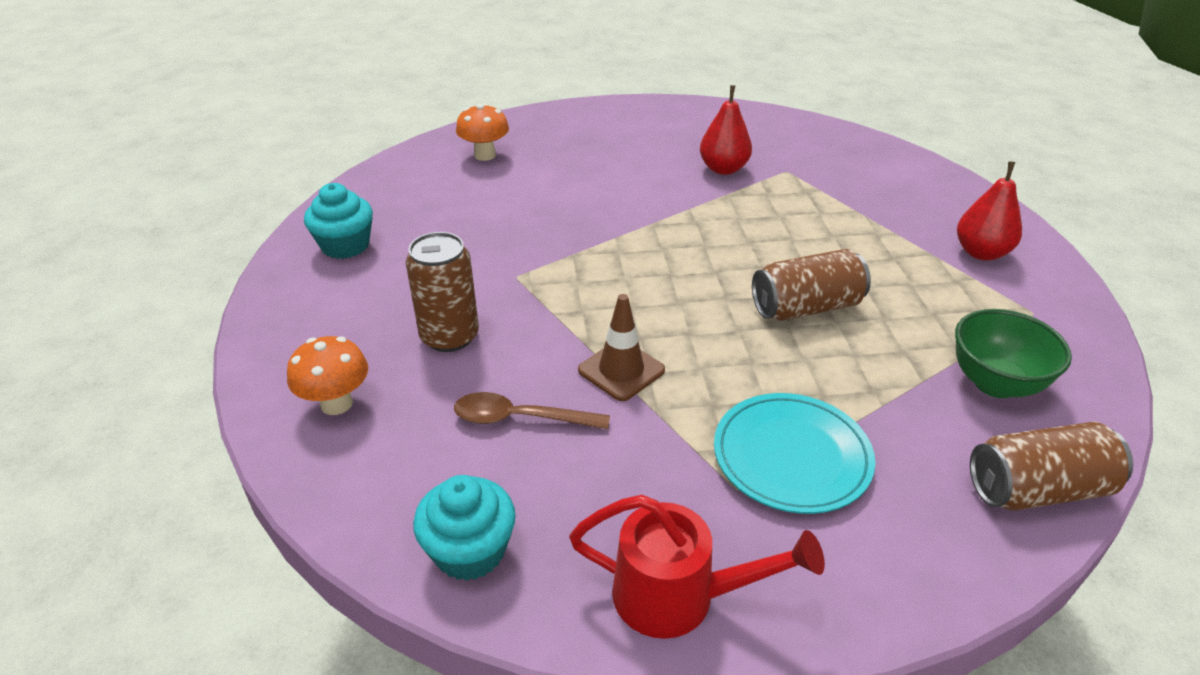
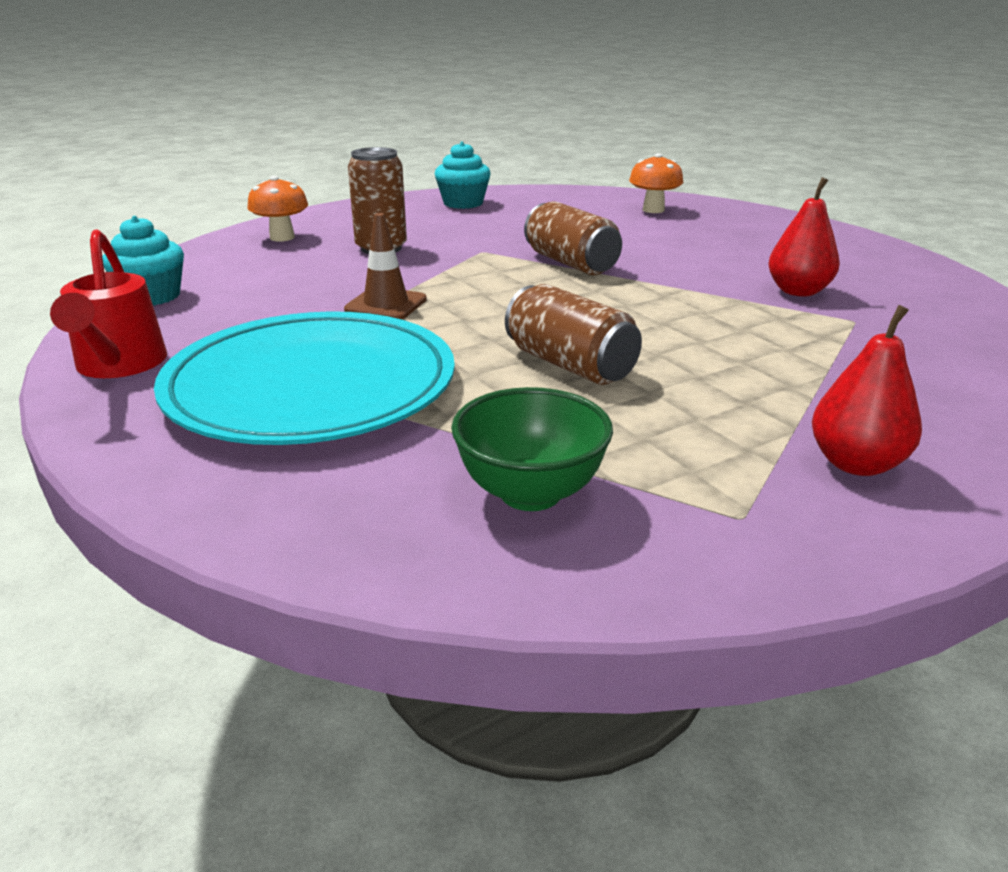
camera: 65 degrees right, 10 degrees down
(520, 418) = (299, 284): brown spoon -> none
(791, 456) = (311, 387): turquoise plate -> turquoise plate, size x1.70
(1037, 489) = (332, 535): brown can -> brown can (571, 263)

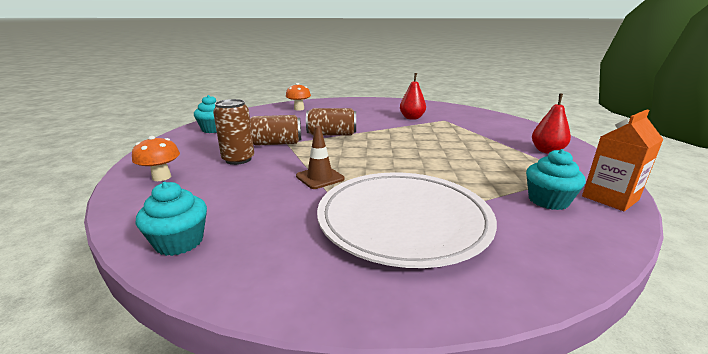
camera: 55 degrees left, 5 degrees down
(119, 365) = (293, 280): red watering can -> none
(311, 387) = (403, 220): turquoise plate -> white plate
(530, 493) = (548, 200): green bowl -> turquoise cupcake
(570, 365) = (437, 163): brown can -> brown can (275, 143)
(642, 567) = (610, 198): none -> orange carton

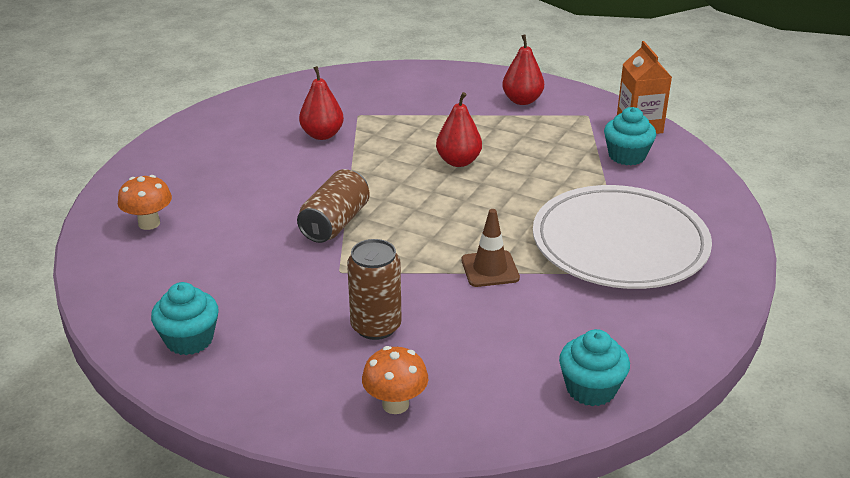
camera: 65 degrees left, 10 degrees up
(275, 143) = (332, 282): brown can -> none
(435, 148) = (458, 161): none -> red pear

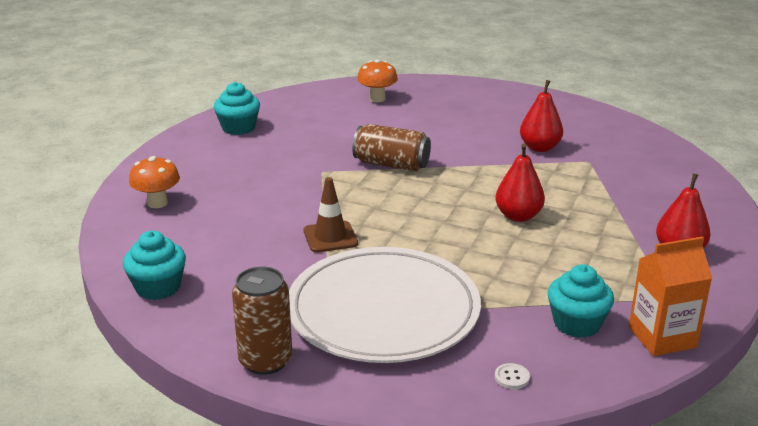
camera: 85 degrees right, 5 degrees down
(376, 326) = (249, 190): brown can -> brown can (265, 361)
(700, 191) = (512, 377): none -> white button

